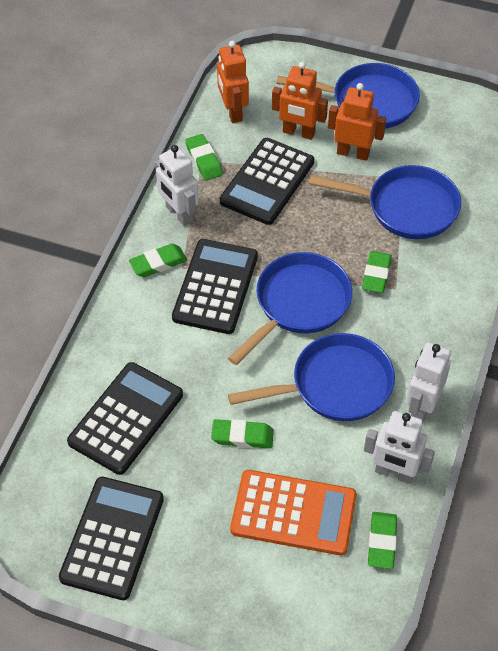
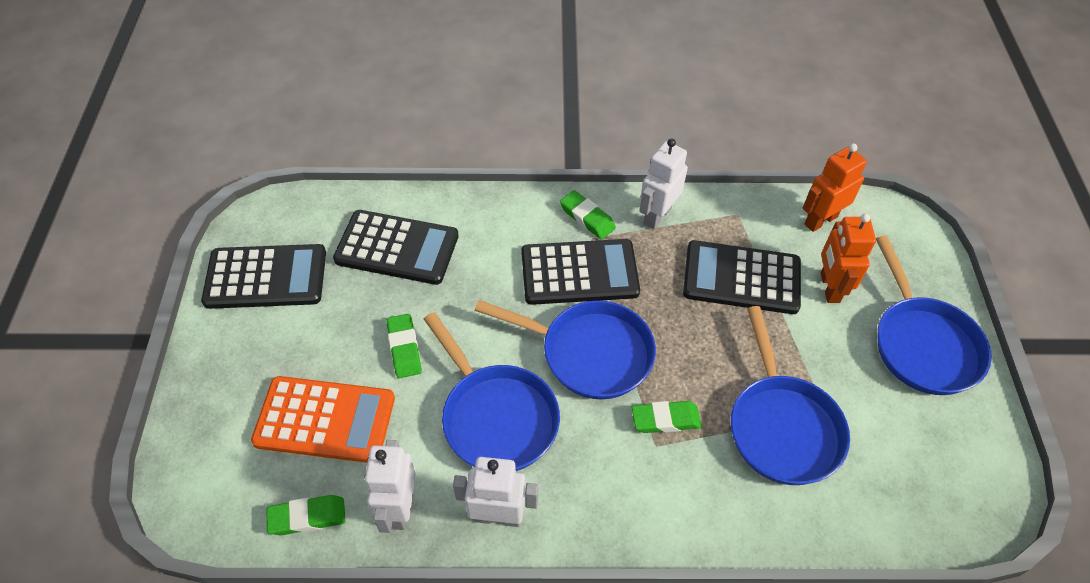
camera: 70 degrees right, 0 degrees up
(204, 160) = (739, 215): green eraser -> none
(293, 513) = (325, 420): orange calculator -> orange calculator turned 75 degrees counterclockwise
(353, 153) = (832, 349): orange robot -> none

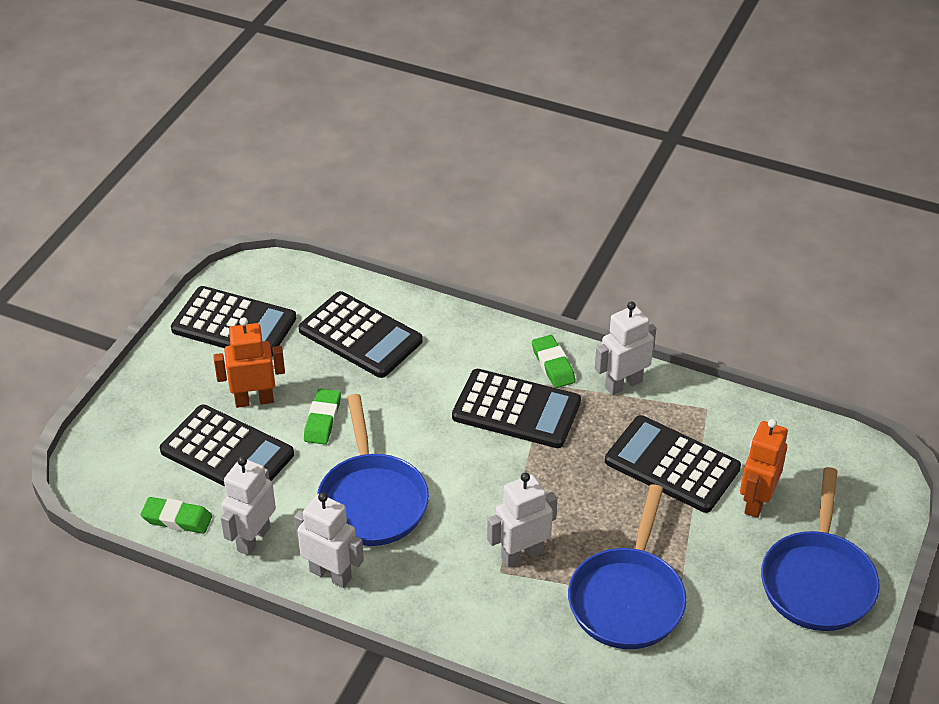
camera: 25 degrees right, 10 degrees down
(325, 420) = (227, 453): orange calculator -> black calculator
(589, 353) = (485, 479): blue pan -> none
(665, 419) = (522, 554): green eraser -> white robot
(820, 220) = (789, 440): orange robot -> orange robot (254, 400)

